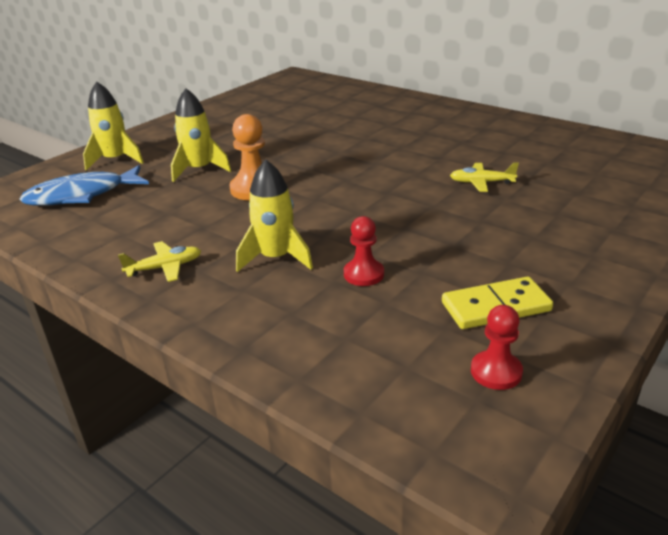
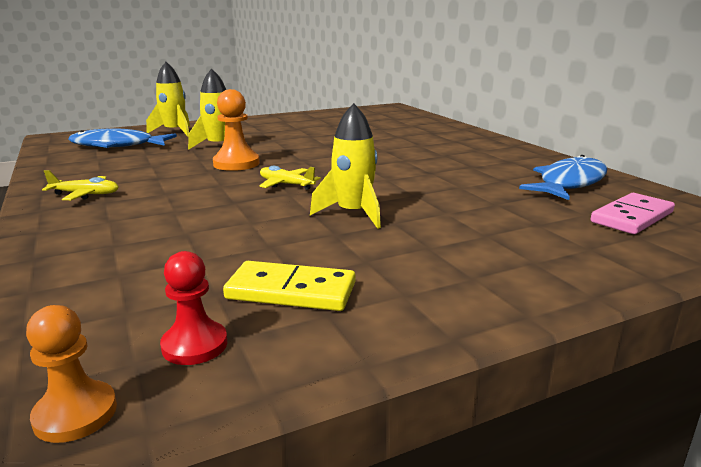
camera: 25 degrees right, 10 degrees down
(276, 258) = (170, 207): yellow rocket -> yellow rocket (353, 214)
(363, 274) = (217, 234): red pawn -> none
(481, 183) = (441, 196): yellow plane -> yellow plane (286, 184)
(498, 446) = (75, 414): none -> orange pawn
(553, 144) = (569, 183): none -> blue fish
(628, 169) = (632, 217): none -> pink domino

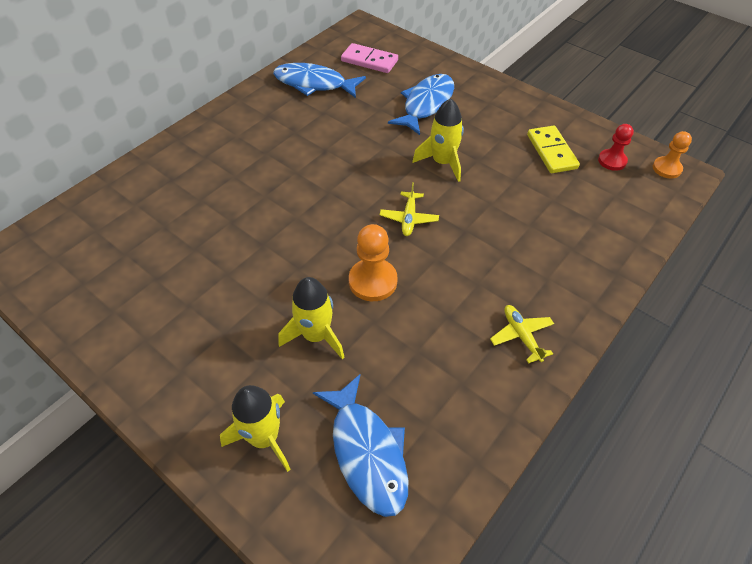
camera: 115 degrees left, 30 degrees up
(492, 230) = (426, 104): none -> blue fish

